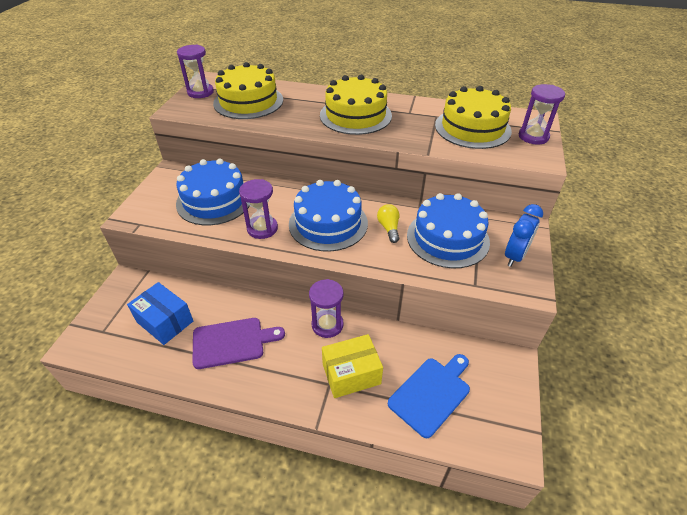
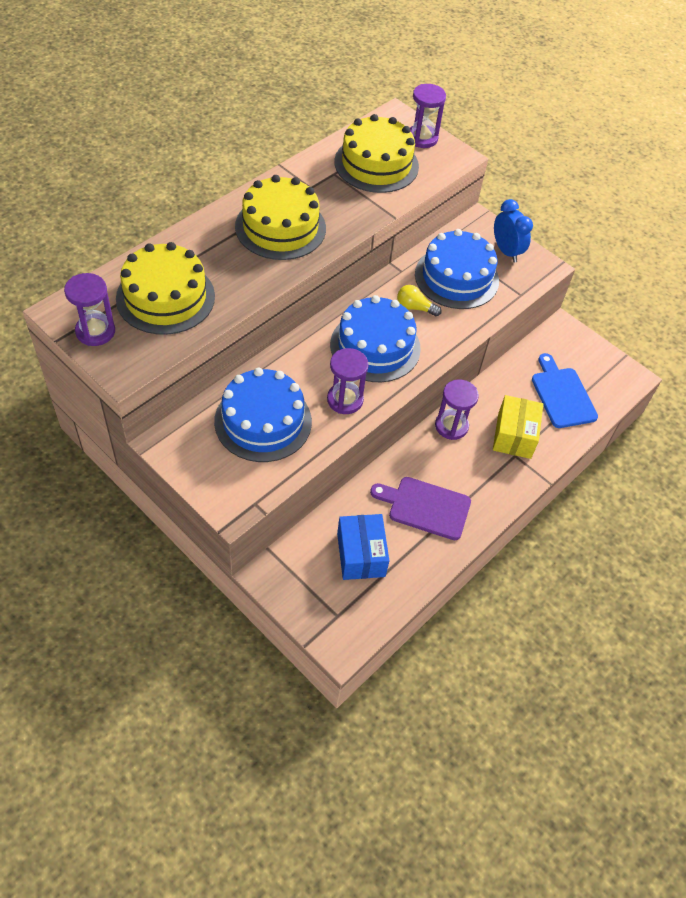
camera: 65 degrees left, 10 degrees up
(165, 321) = (361, 554): blue box -> blue box turned 75 degrees counterclockwise
(232, 342) = (425, 507): purple cutting board -> purple cutting board turned 90 degrees counterclockwise

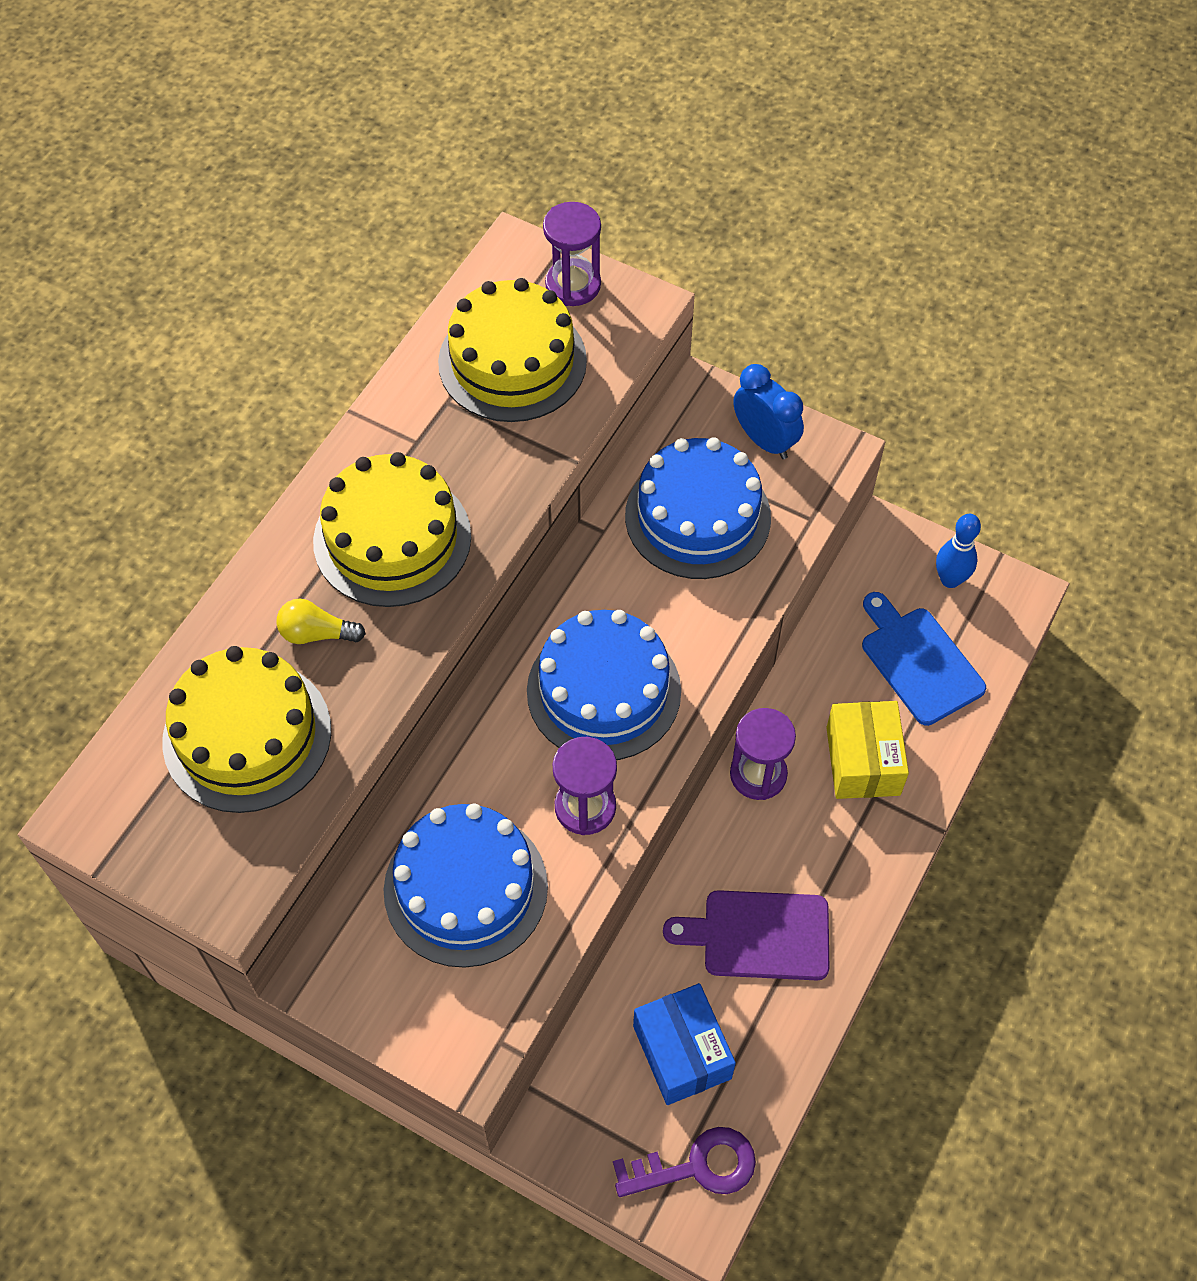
camera: 10 degrees left, 5 degrees up
(95, 331) = (154, 837): purple hourglass -> none
(349, 617) = (697, 1166): none -> purple key
(415, 307) = (646, 596): yellow light bulb -> yellow light bulb (317, 633)
(592, 359) = (950, 579): none -> blue bowling pin

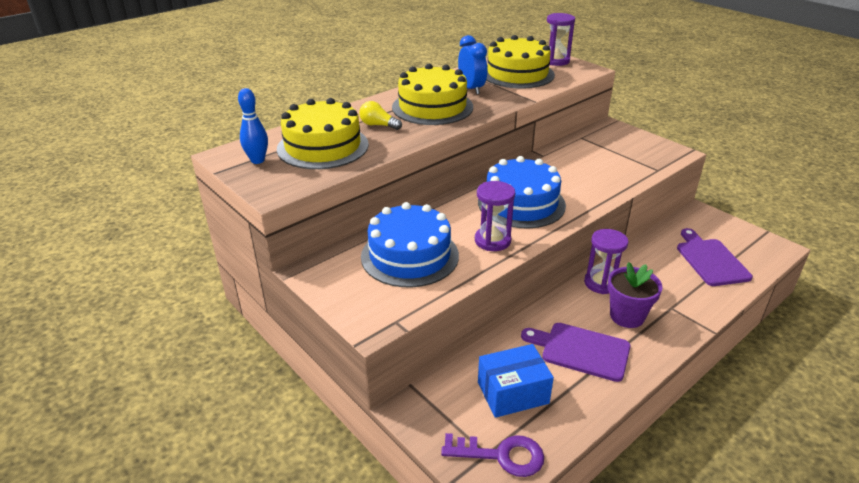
camera: 20 degrees right, 25 degrees down
(682, 1052) = (513, 393): blue box -> blue box turned 75 degrees clockwise
(697, 516) = (595, 159): blue cake -> none
(764, 440) = (639, 143): blue clock -> blue clock (471, 89)
(811, 839) = (627, 316): none -> purple flower pot
(863, 761) = (667, 291): yellow box -> none
(919, 661) = (710, 260): blue cutting board -> purple cutting board
(950, 579) = (735, 234): blue bowling pin -> blue bowling pin (257, 160)

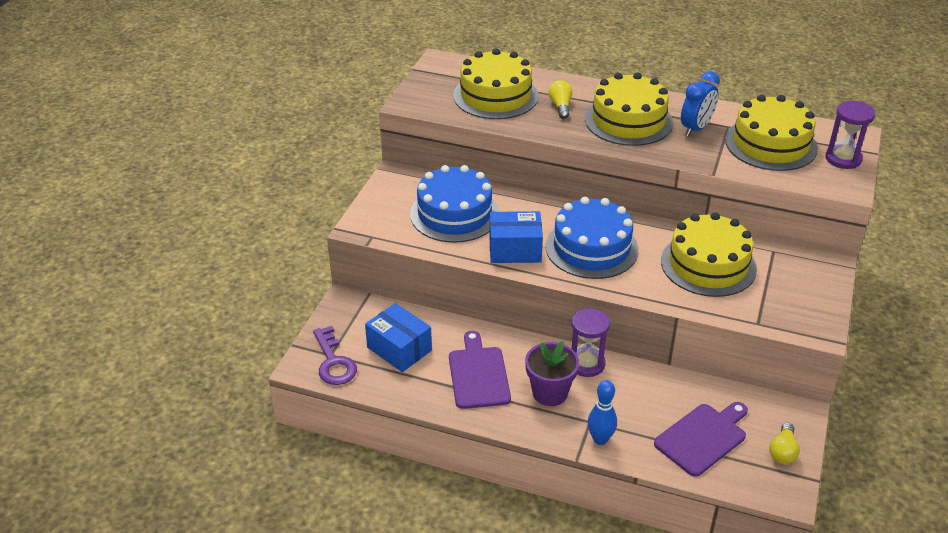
camera: 60 degrees right, 5 degrees up
(257, 160) = (446, 77): blue bowling pin -> blue bowling pin (600, 439)
(492, 240) = (515, 249): purple hourglass -> blue box
(579, 164) = (708, 264): none -> yellow cake
(736, 233) = (783, 451): none -> yellow light bulb

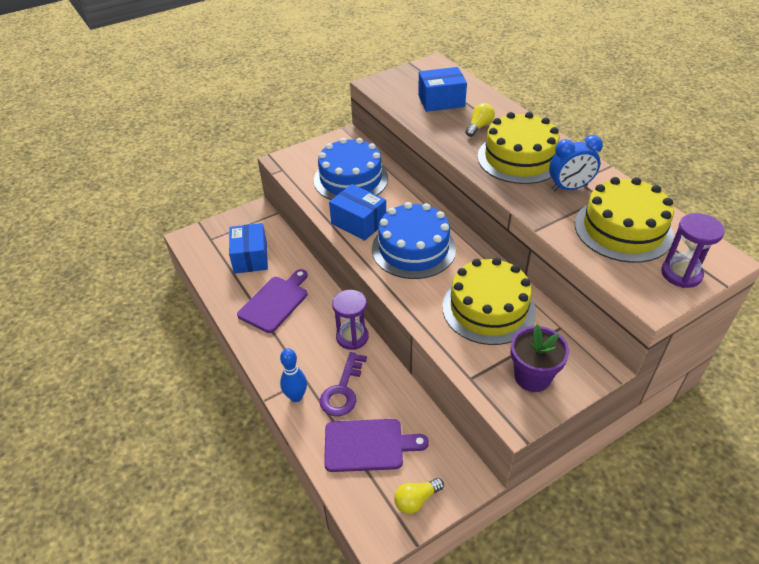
camera: 40 degrees right, 5 degrees up
(334, 362) = (206, 245): purple key -> purple key (342, 390)
(495, 95) = (441, 101): yellow cake -> blue box
(550, 393) = (303, 342): purple flower pot -> purple flower pot (532, 377)

